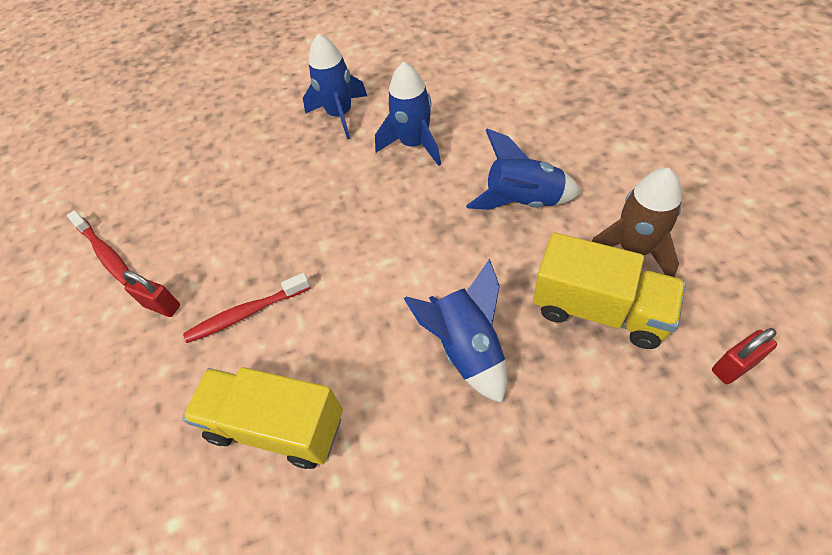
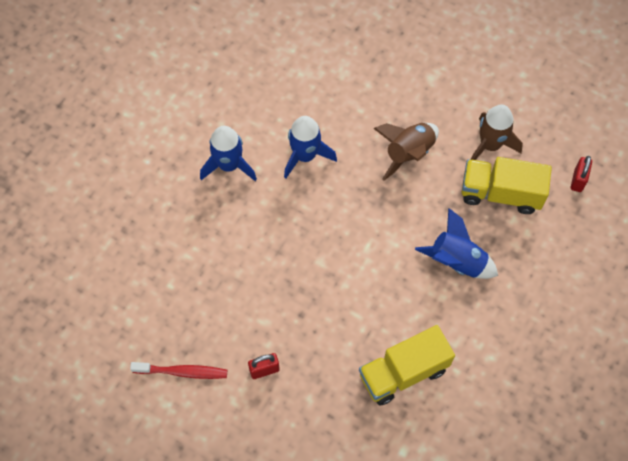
camera: 50 degrees left, 10 degrees up
(246, 313) = (321, 334): red toothbrush -> none
(522, 201) = (408, 153): blue rocket -> brown rocket
(599, 310) = (500, 193): yellow truck -> yellow truck turned 150 degrees counterclockwise

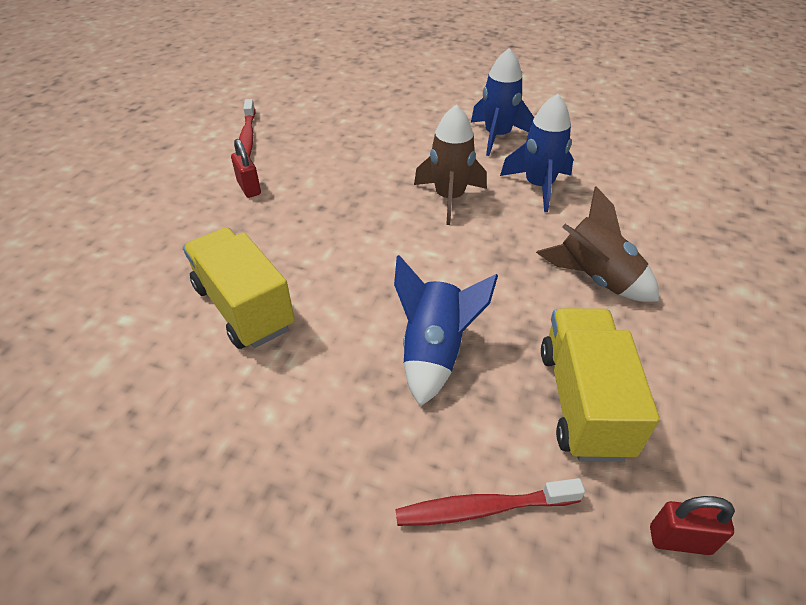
camera: 80 degrees right, 20 degrees down
(490, 145) = (670, 377): brown rocket -> brown rocket (449, 198)
(556, 259) = (482, 508): none -> red toothbrush

